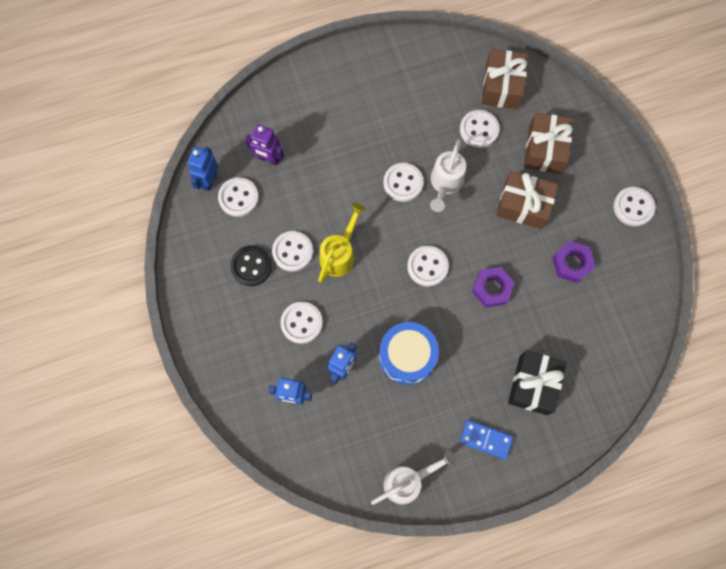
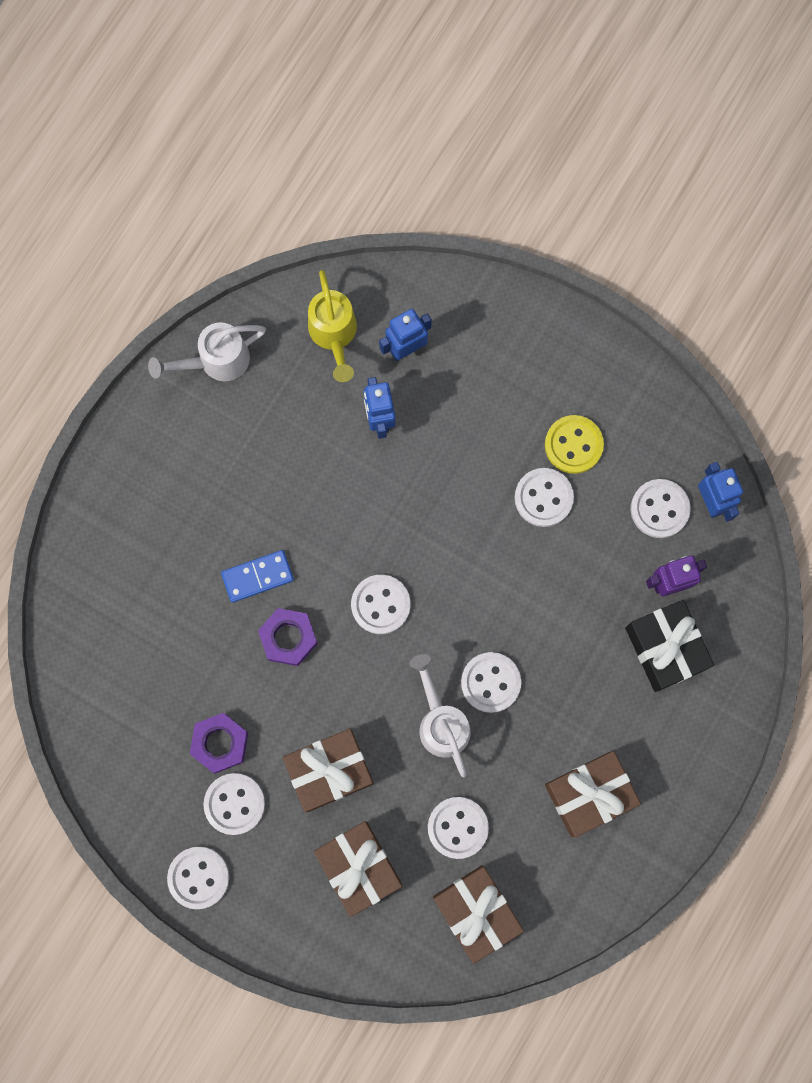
camera: 140 degrees right, 5 degrees up
(251, 266) = (573, 445): black button -> yellow button
(301, 323) = (464, 429): white button -> white button (234, 804)
(340, 254) = (489, 538): yellow watering can -> yellow watering can (334, 334)
(400, 95) = (589, 794): none -> brown gift
(407, 356) = (321, 486): blue drum -> none
(408, 481) = (216, 361): white watering can -> white watering can turned 45 degrees clockwise
(485, 439) = (169, 466): blue domino -> blue domino (257, 576)
(533, 385) = (161, 566): black gift -> black gift (665, 648)

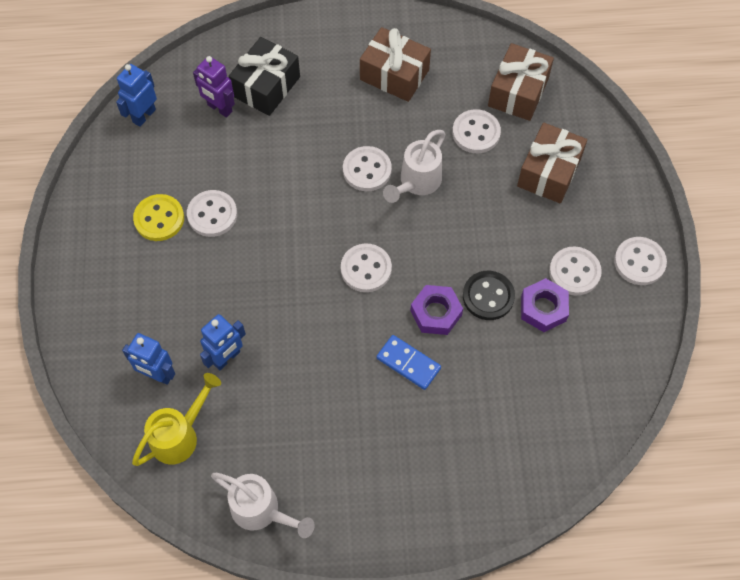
camera: 125 degrees left, 15 degrees down
(269, 700) = (488, 296): none -> black button
(329, 771) = (504, 228): brown gift -> none
(659, 509) = (171, 142): white button -> none

